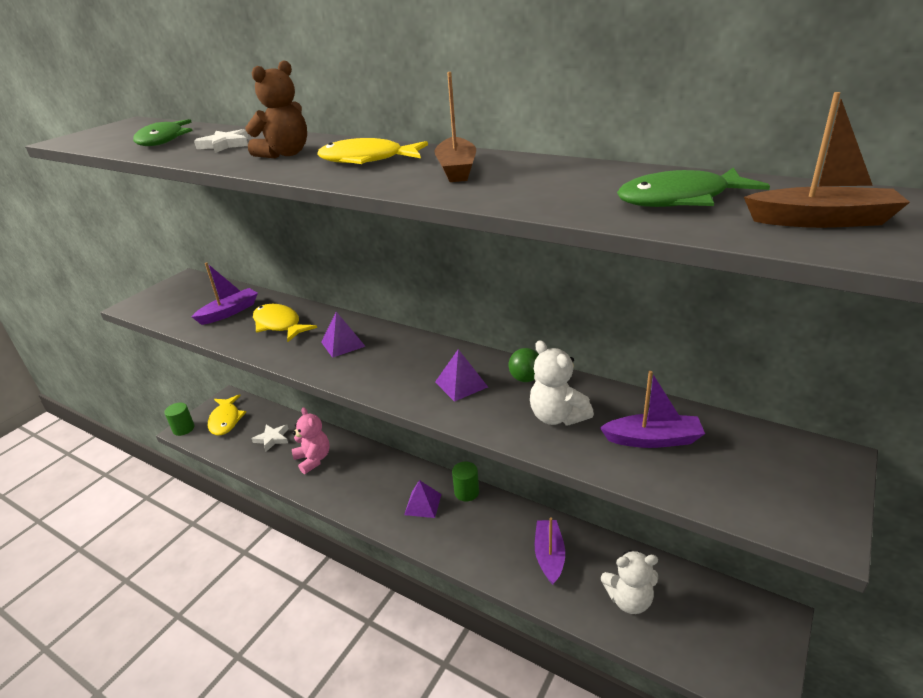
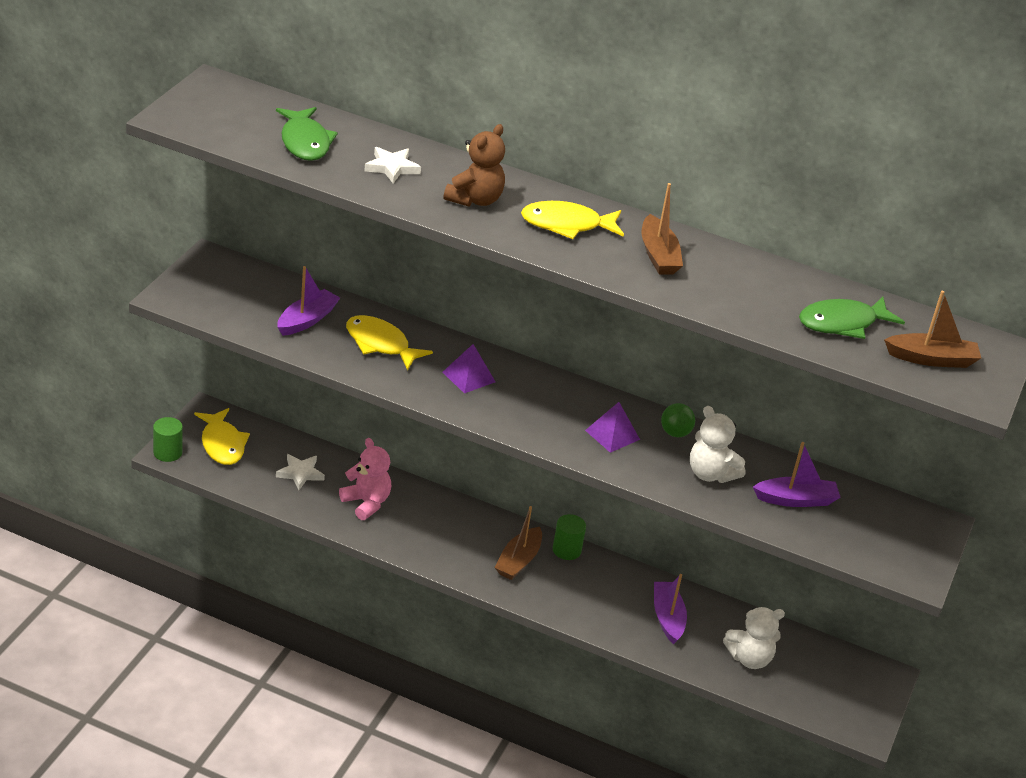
camera: 15 degrees left, 5 degrees up
(423, 504) = (518, 561): purple pyramid -> brown boat

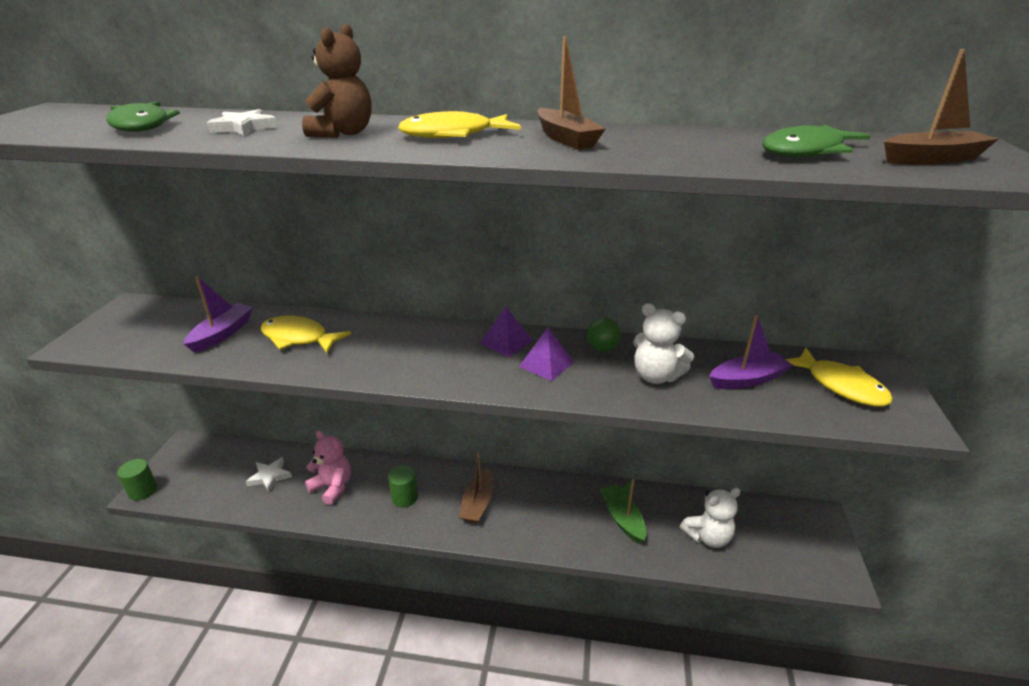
camera: 10 degrees left, 5 degrees down
(222, 444) = (197, 469): yellow fish -> yellow fish (840, 386)
(469, 377) = (391, 346): purple pyramid -> purple pyramid (506, 342)
(566, 550) = (515, 480): green cylinder -> green cylinder (404, 497)
(667, 618) = (622, 518): purple boat -> green boat

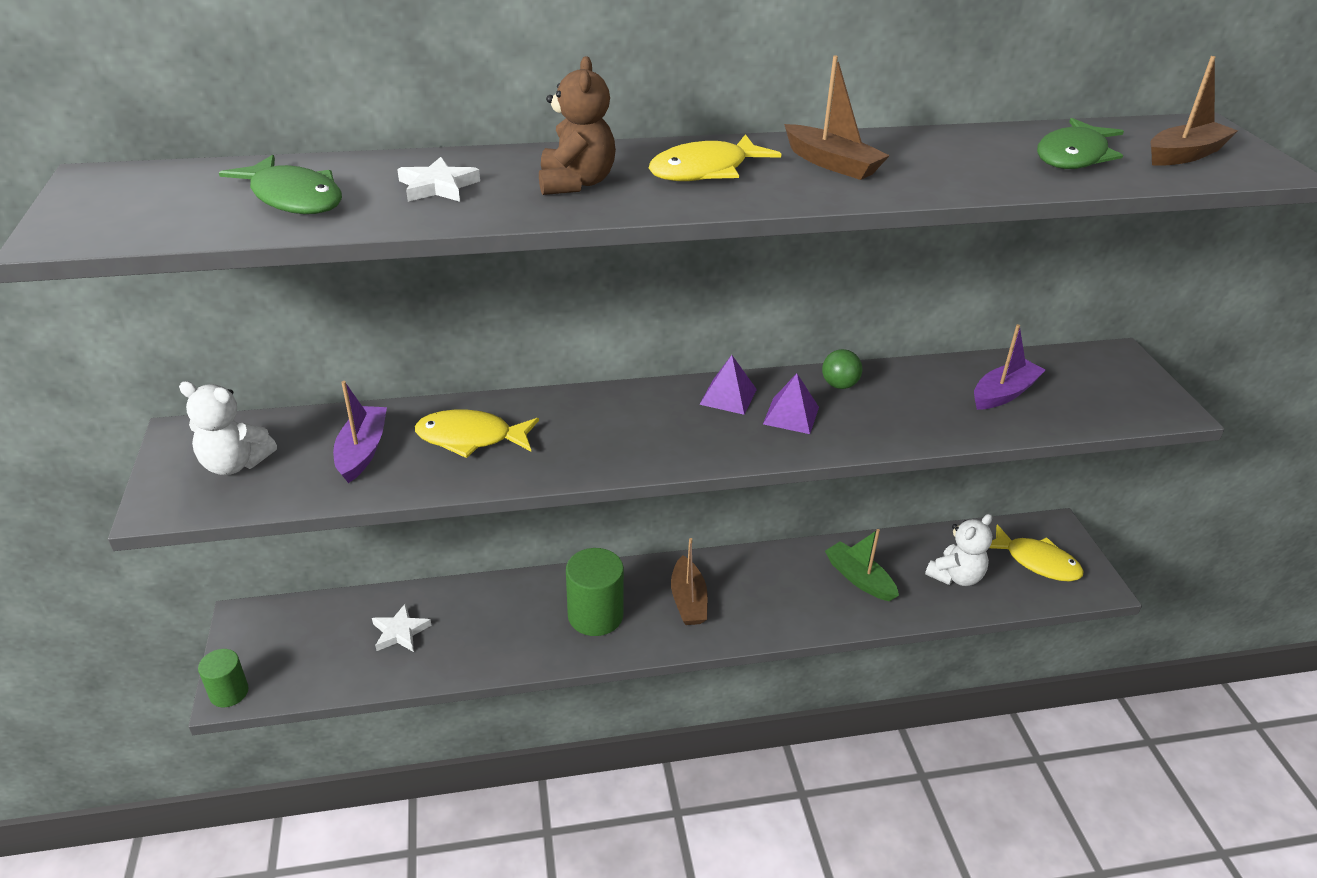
camera: 20 degrees left, 5 degrees up
(332, 487) = (495, 625): pink teddy bear -> none
(404, 497) = (595, 615): green cylinder -> green cylinder, size x1.63
(656, 376) = (913, 407): white teddy bear -> white teddy bear (235, 464)
(840, 386) = (1092, 384): yellow fish -> yellow fish (1036, 562)

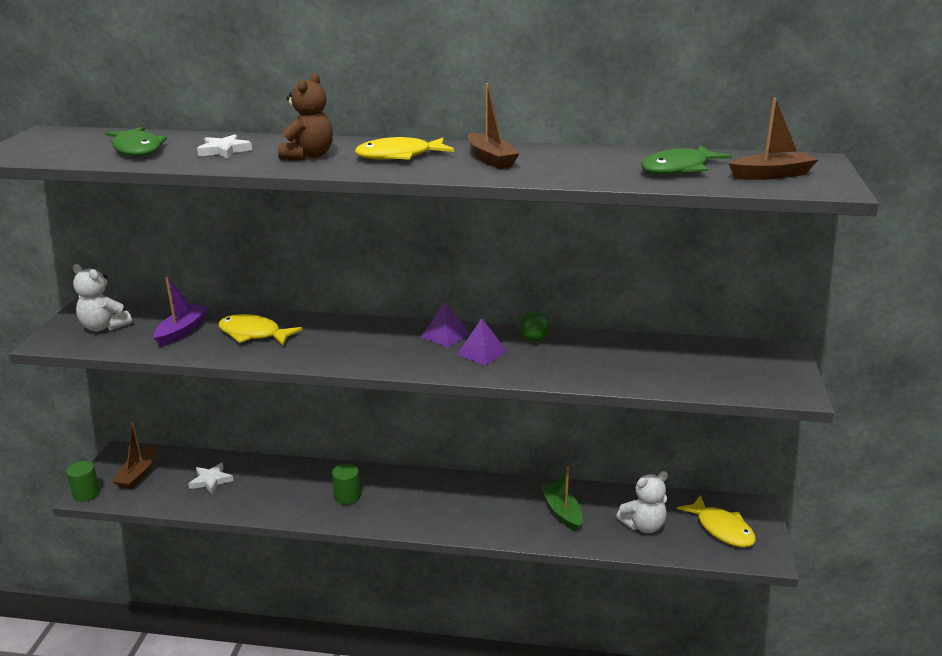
camera: 20 degrees right, 10 degrees down
(595, 615) = (347, 497): green cylinder -> green cylinder, size x0.61
(688, 600) = (420, 500): brown boat -> brown boat (139, 474)
(1004, 393) = (660, 362): purple boat -> none

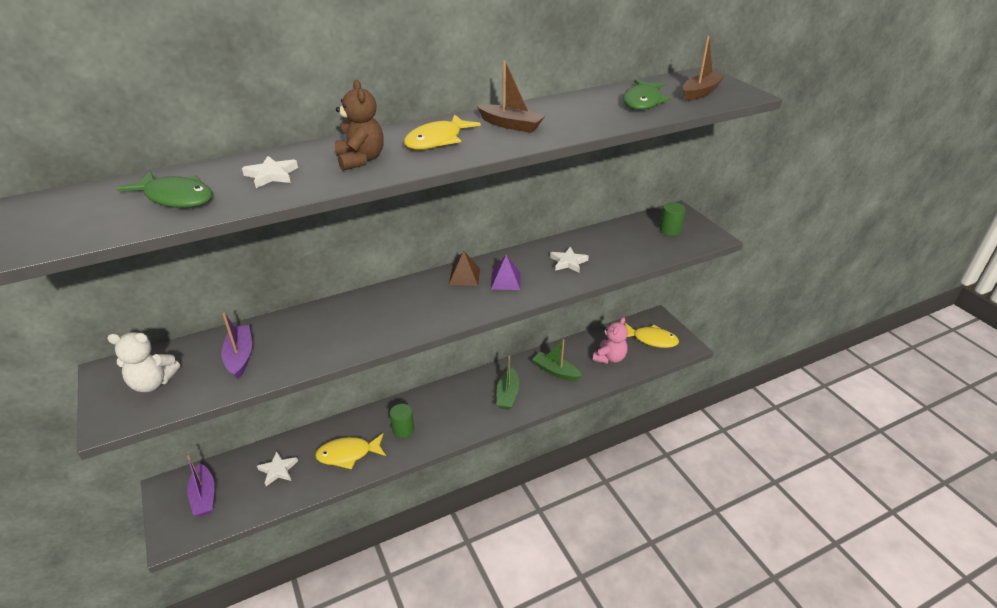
camera: 35 degrees left, 10 degrees up
(86, 493) = (170, 538): green cylinder -> green cylinder (670, 230)
(139, 474) = (204, 496): brown boat -> purple boat
(253, 334) = (310, 333): yellow fish -> yellow fish (348, 454)
(445, 335) = (464, 276): purple pyramid -> brown pyramid
(483, 511) = (507, 394): none -> green boat
(534, 340) = (528, 257): green ball -> none
(572, 358) = (568, 262): none -> white star
(643, 525) = (609, 358): white teddy bear -> pink teddy bear

